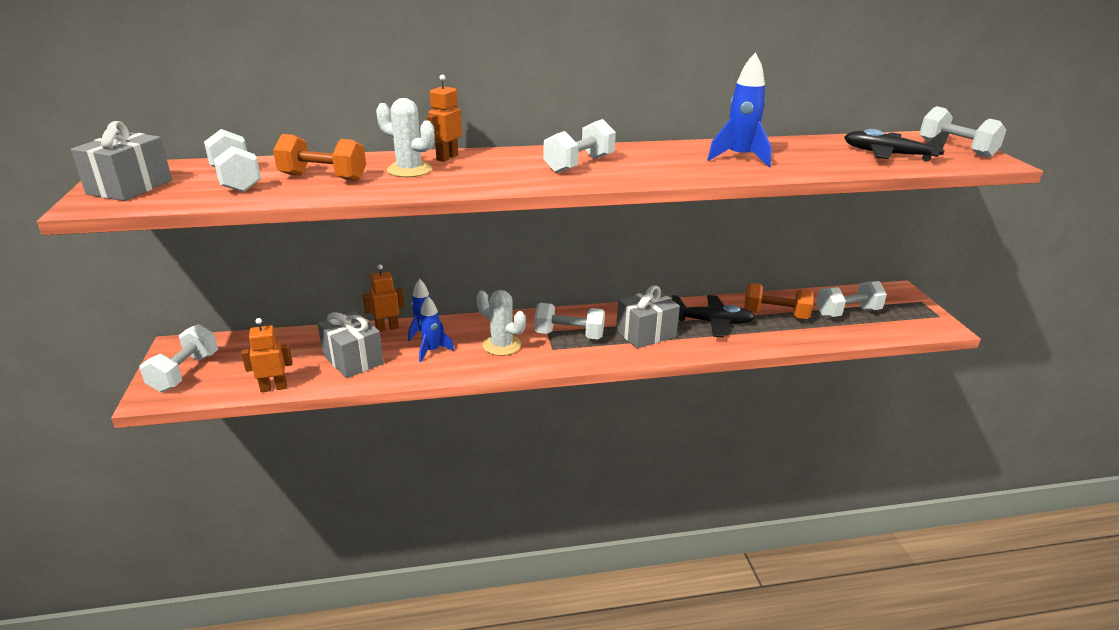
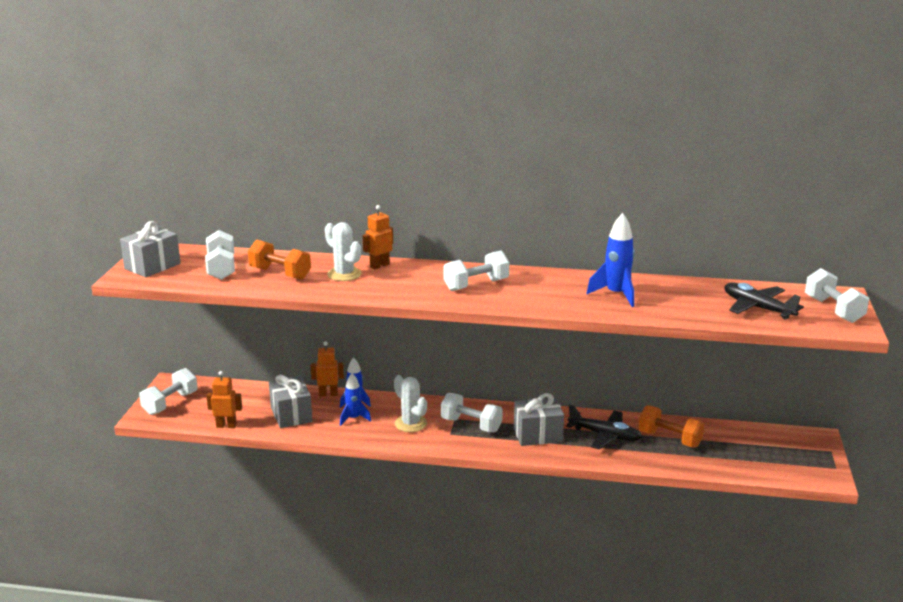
camera: 20 degrees right, 5 degrees down
(847, 313) = (743, 449): white dumbbell -> none

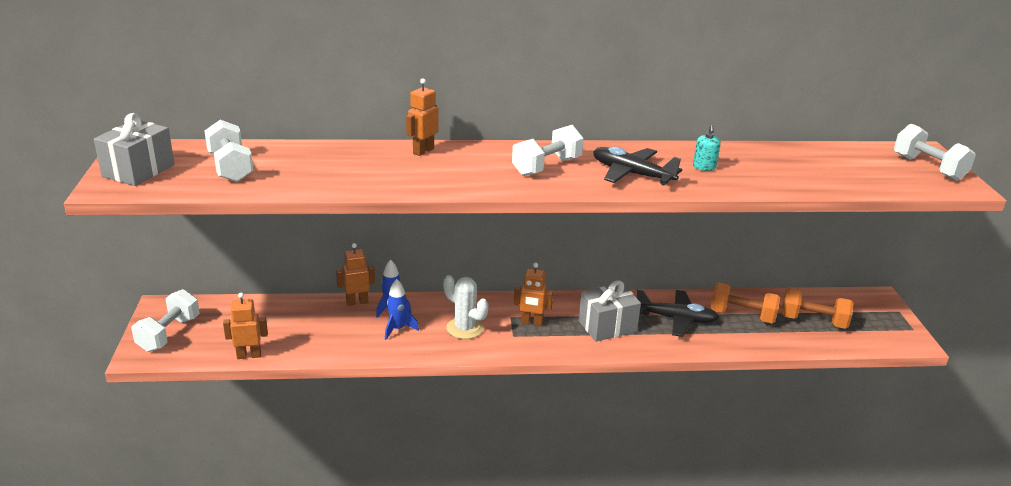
camera: 15 degrees left, 5 degrees up
(280, 273) = (308, 169): orange dumbbell -> orange dumbbell (813, 321)
(291, 415) = (323, 332): grey gift -> none
(344, 274) = (387, 164): white cactus -> none
(471, 425) = (531, 322): white dumbbell -> orange robot
(616, 295) = (704, 167): blue rocket -> turquoise soap dispenser
(757, 308) = (855, 171): black plane -> black plane (631, 174)

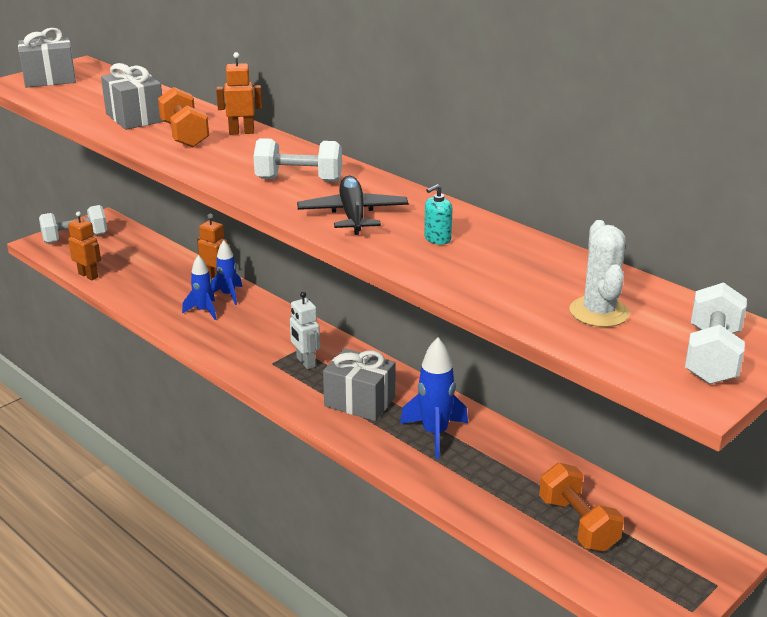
camera: 50 degrees right, 0 degrees up
(230, 167) = (99, 96): white dumbbell -> none
(313, 172) = (135, 117): none -> grey gift
(465, 328) = (248, 337): white cactus -> white cactus (599, 312)
(531, 322) = (305, 362): orange robot -> white robot
(676, 319) = (435, 434): black plane -> blue rocket
(742, 315) = (508, 471): orange dumbbell -> orange dumbbell (184, 135)

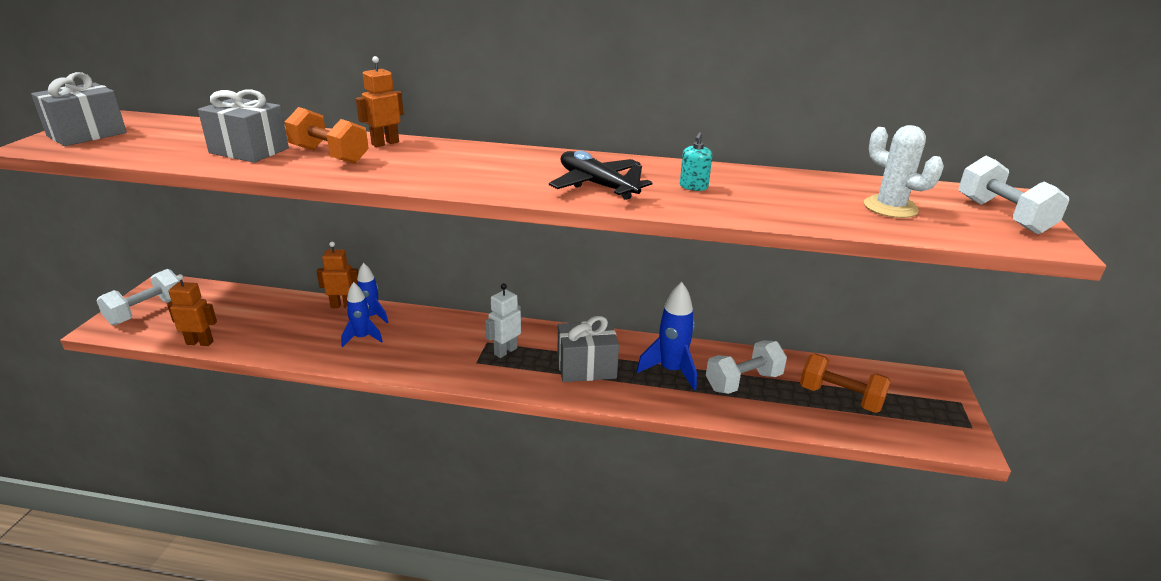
camera: 35 degrees left, 0 degrees up
(299, 180) = (504, 169): white dumbbell -> white dumbbell (743, 382)
(305, 362) = (505, 351): white robot -> white robot turned 105 degrees clockwise

